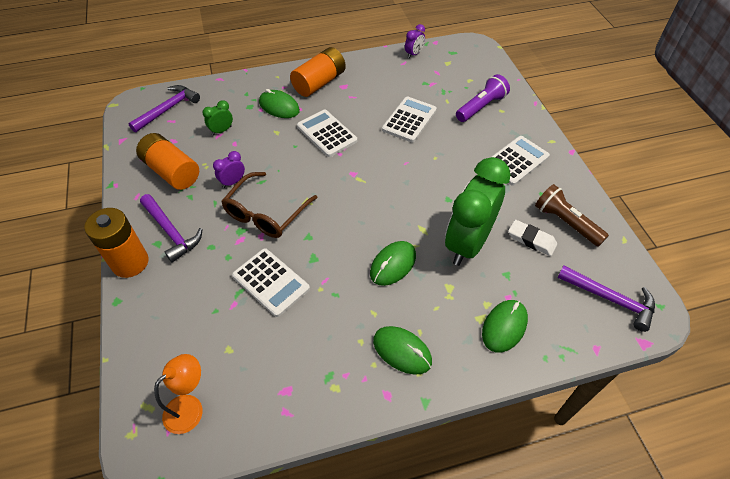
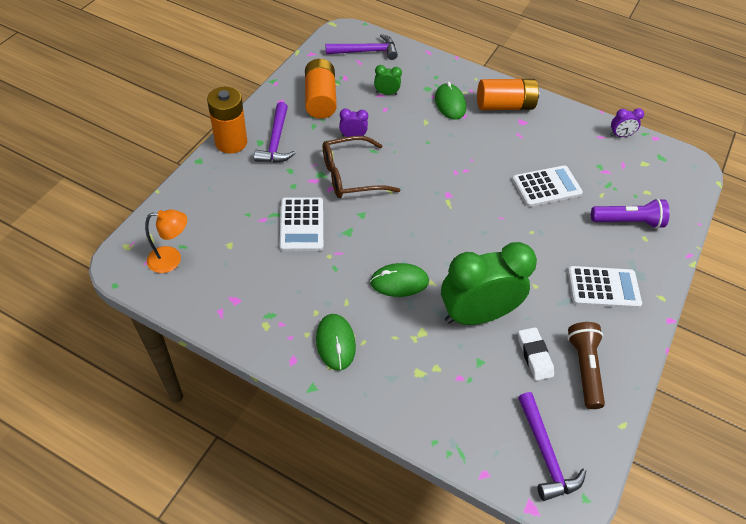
camera: 40 degrees right, 0 degrees up
(327, 133) = (463, 150): white calculator -> none
(504, 327) = (430, 394): green mouse -> none

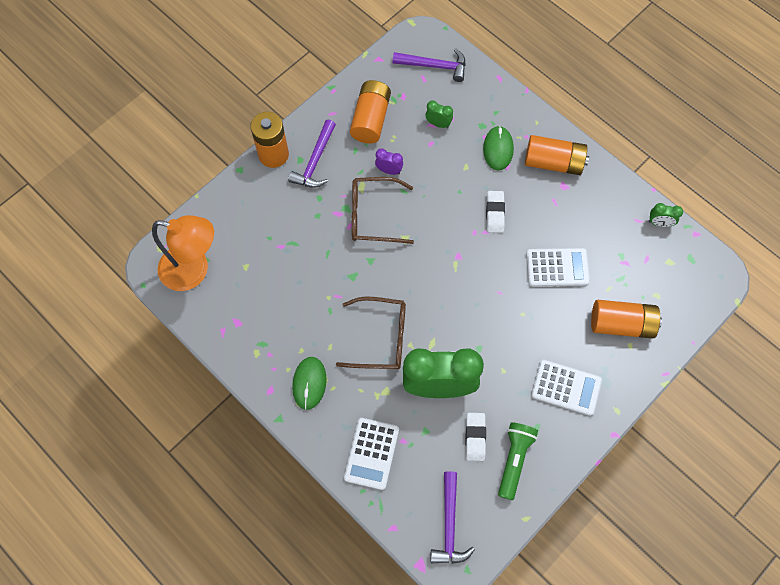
camera: 20 degrees right, 15 degrees up
(171, 259) = (194, 270): orange lamp -> orange lamp, size x1.71
(301, 224) = (313, 259): white calculator -> white calculator (371, 453)
(399, 282) = (382, 338): green mouse -> brown glasses
(468, 153) = (495, 213): none -> white eraser
(584, 368) = (514, 460): brown flashlight -> green flashlight
(620, 135) = (659, 223): purple clock -> green clock
(628, 222) = (621, 324): purple flashlight -> orange battery

